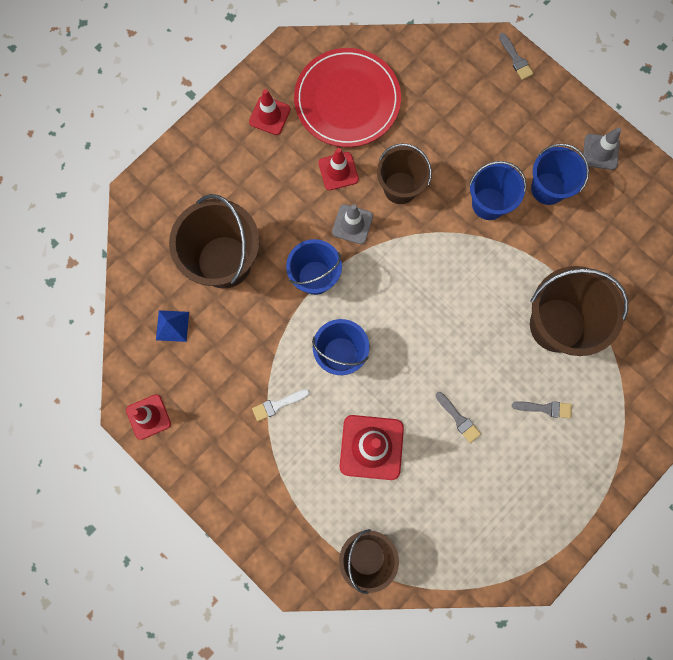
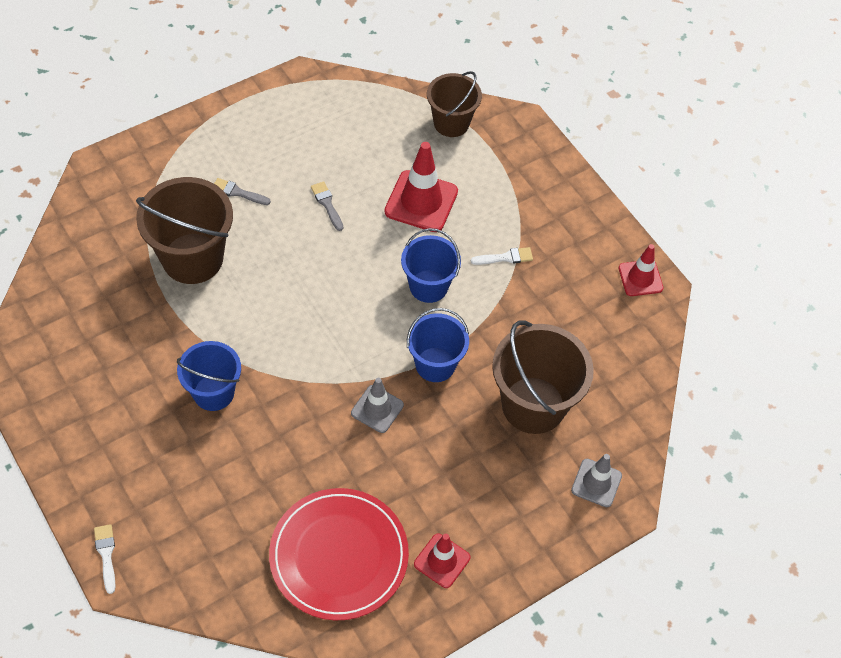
camera: 170 degrees left, 20 degrees down
(172, 326) = (603, 355): blue pyramid -> none
(338, 171) = (376, 472): red traffic cone -> none
(400, 188) = (308, 435): brown bucket -> none
(516, 59) = (106, 555): grey brush -> white brush
(548, 188) = (139, 392): blue bucket -> none
(600, 152) = (58, 416): grey traffic cone -> grey traffic cone (596, 483)

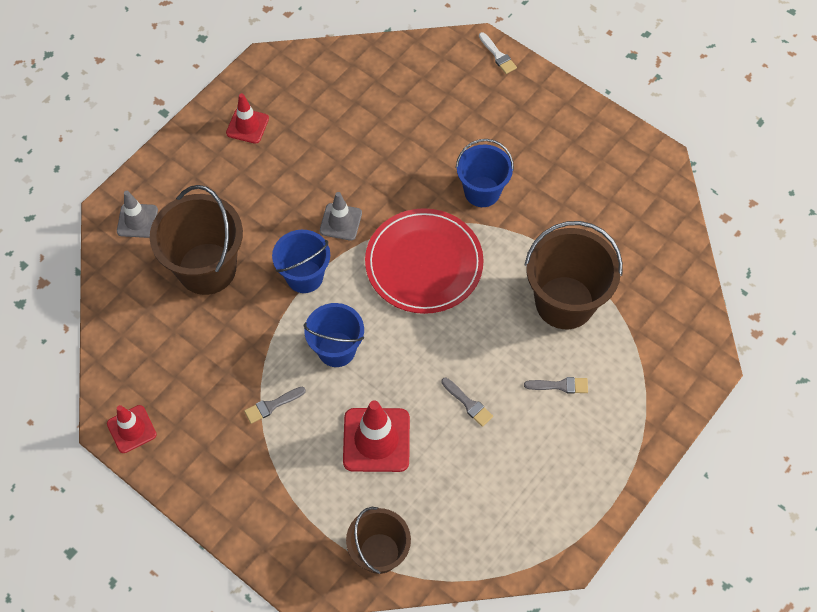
camera: 165 degrees right, 5 degrees up
(339, 556) = (327, 106): red plate -> red plate (424, 263)
(505, 257) = (272, 405): white brush -> grey brush

